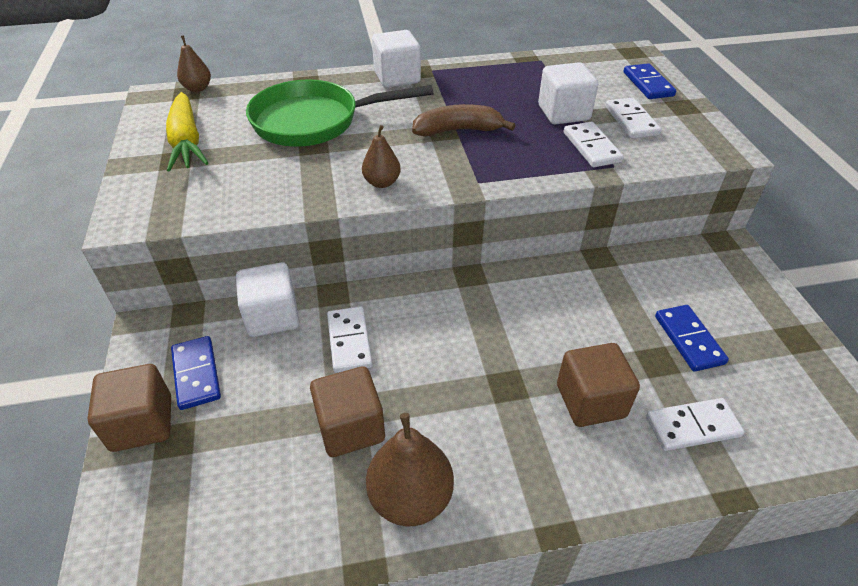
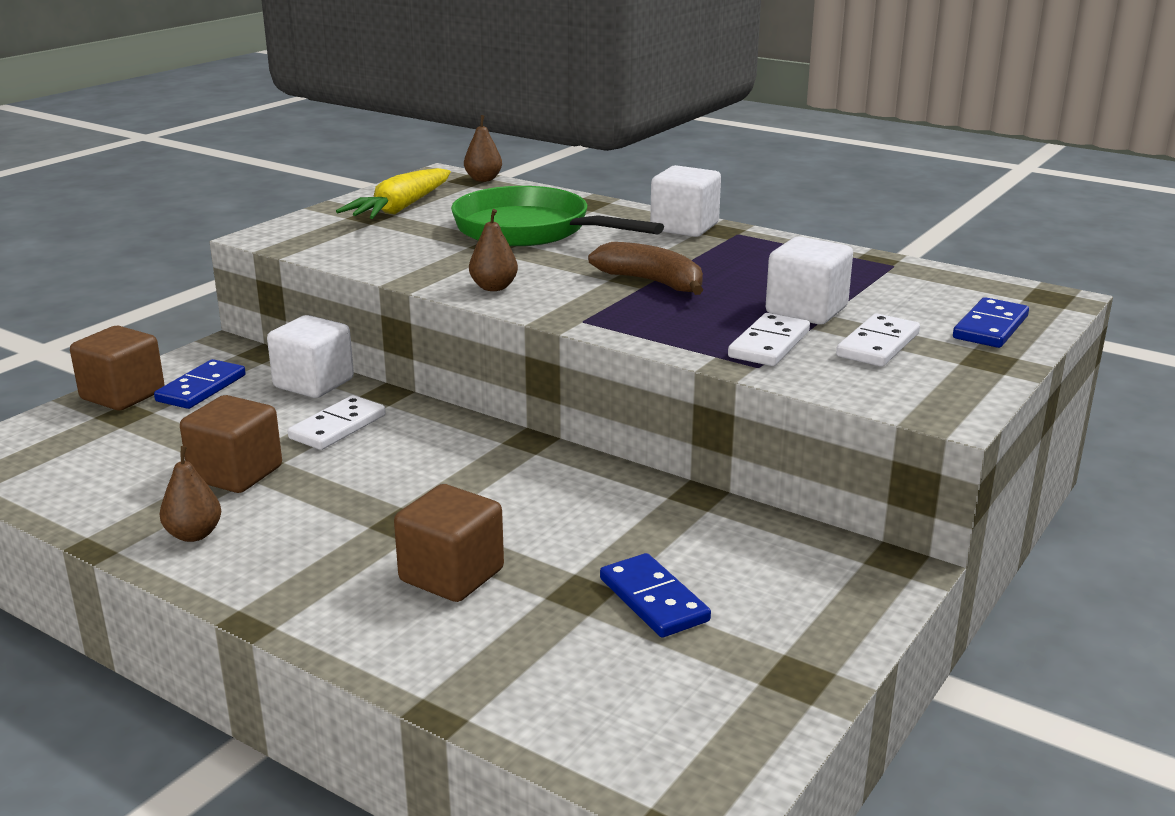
camera: 45 degrees right, 20 degrees down
(410, 498) = (194, 534): brown pear -> brown pear, size x0.59
(688, 340) = (653, 600): blue domino -> blue domino turned 60 degrees counterclockwise
(692, 426) = (509, 651): white domino -> none

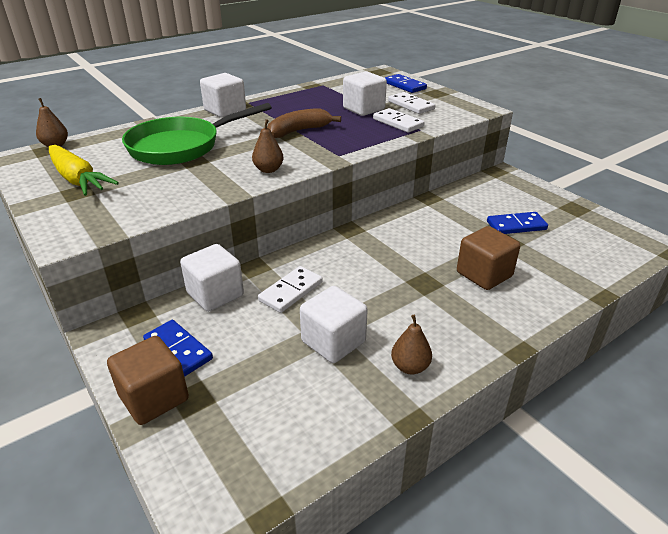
camera: 70 degrees left, 10 degrees up
(236, 474) = (333, 342): brown cube -> white cube
(338, 427) = (291, 291): white domino -> white domino turned 75 degrees clockwise

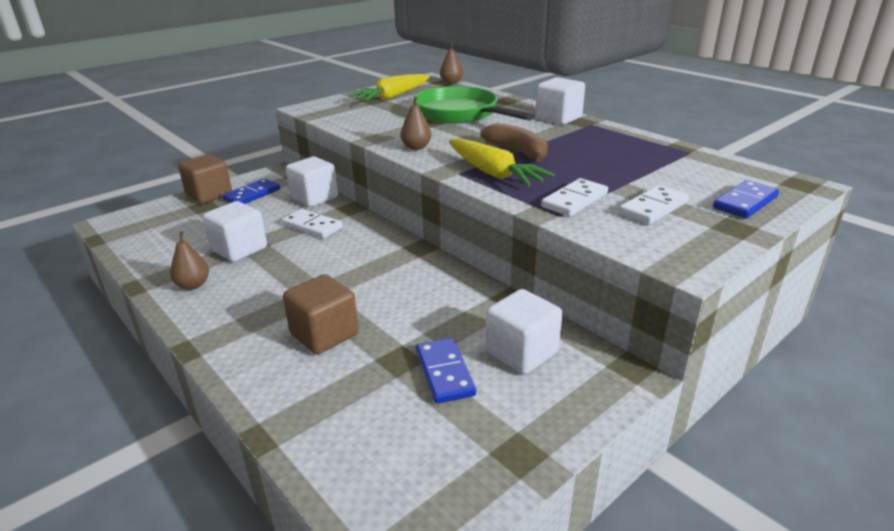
camera: 85 degrees right, 5 degrees down
(343, 142) = (493, 173): none -> yellow carrot
(363, 109) = (613, 179): white cube -> white cube (521, 352)

